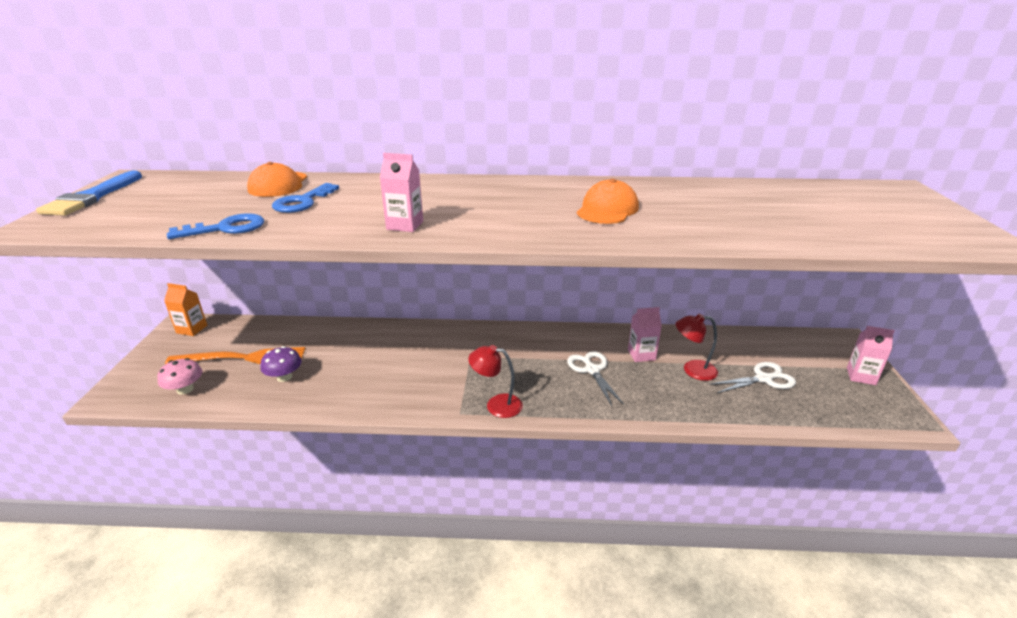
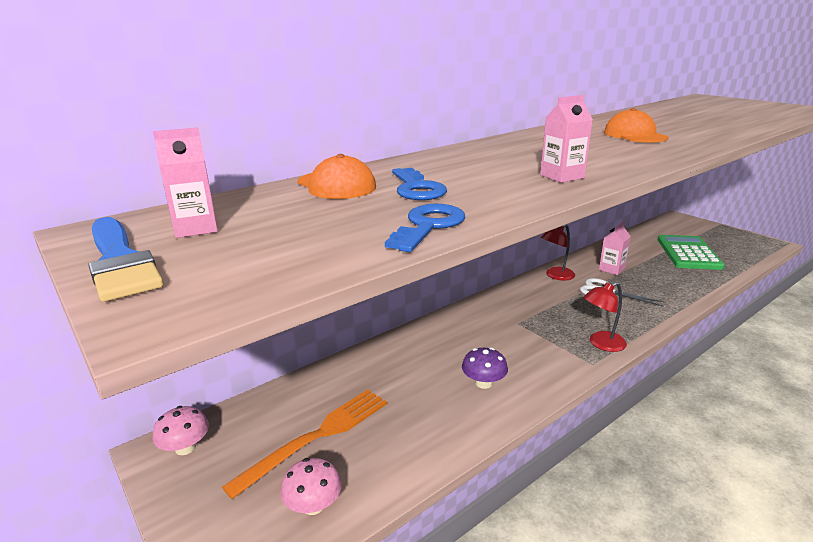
camera: 40 degrees left, 5 degrees down
(192, 329) = (185, 447): orange carton -> pink mushroom
(284, 377) = (400, 425): purple mushroom -> purple mushroom (483, 383)
(692, 370) = (651, 265): red lamp -> red lamp (556, 276)
(764, 379) = (688, 253): white scissors -> green calculator
(861, 376) = (718, 232): pink carton -> pink carton (196, 228)

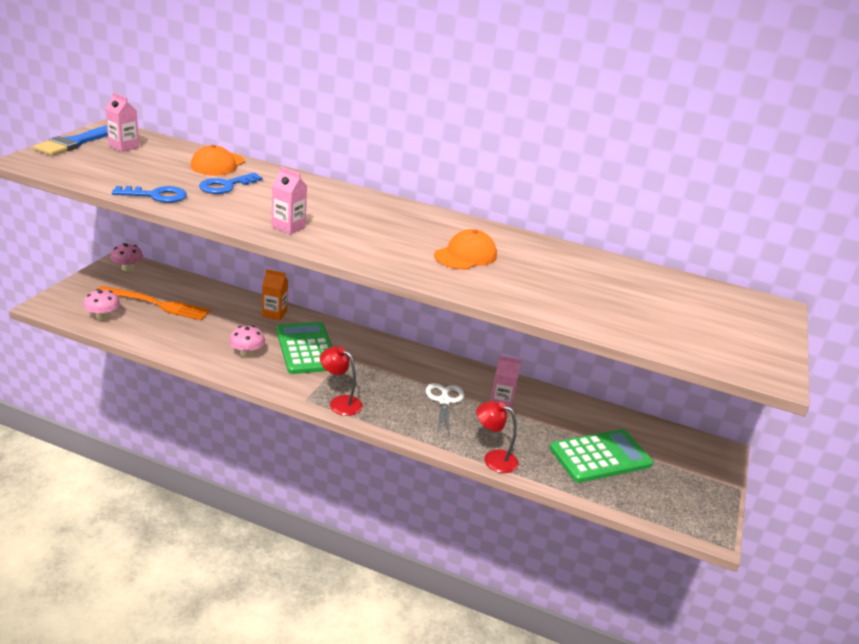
camera: 55 degrees right, 5 degrees up
(406, 345) = (274, 314): none -> orange carton
(483, 383) = (247, 353): purple mushroom -> pink mushroom
(491, 341) = (306, 349): none -> green calculator
(556, 276) = (453, 369): red lamp -> red lamp (493, 459)

